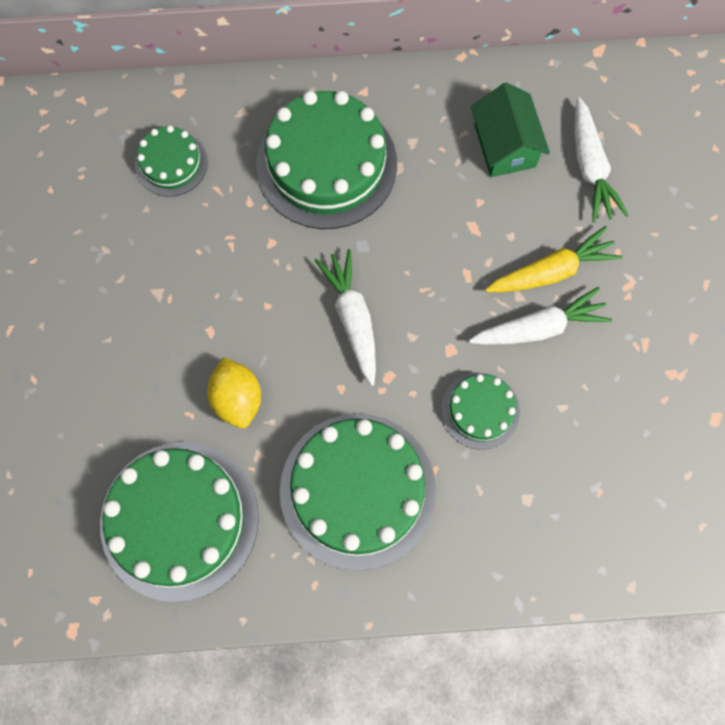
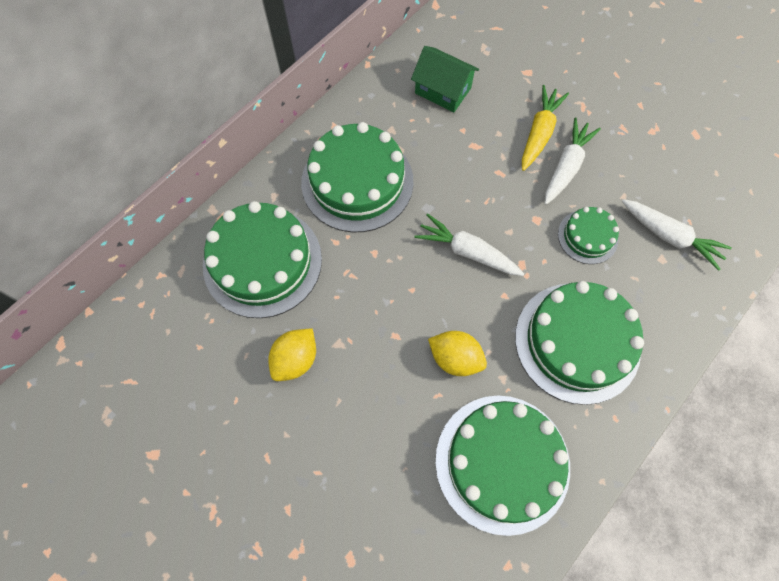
camera: 45 degrees left, 5 degrees down
(111, 273) = (296, 359): none -> yellow lemon
(171, 163) = (262, 262): green cake -> green cake, size x1.95
(590, 167) = (497, 65): white carrot -> white carrot (669, 237)

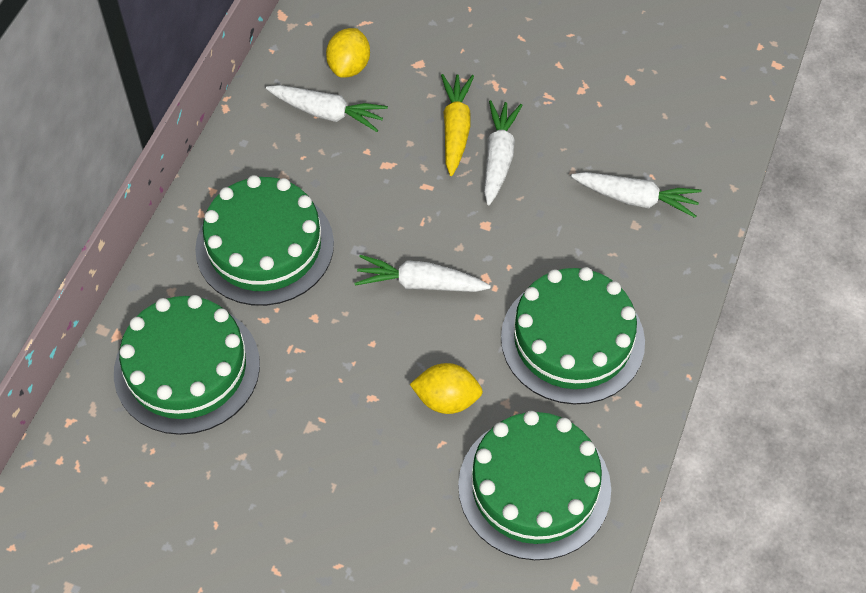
camera: 20 degrees left, 10 degrees down
(296, 359) = (268, 459): yellow lemon -> yellow lemon (349, 66)
(443, 90) = (327, 113): green house -> white carrot
(587, 236) = (547, 226): green cake -> none

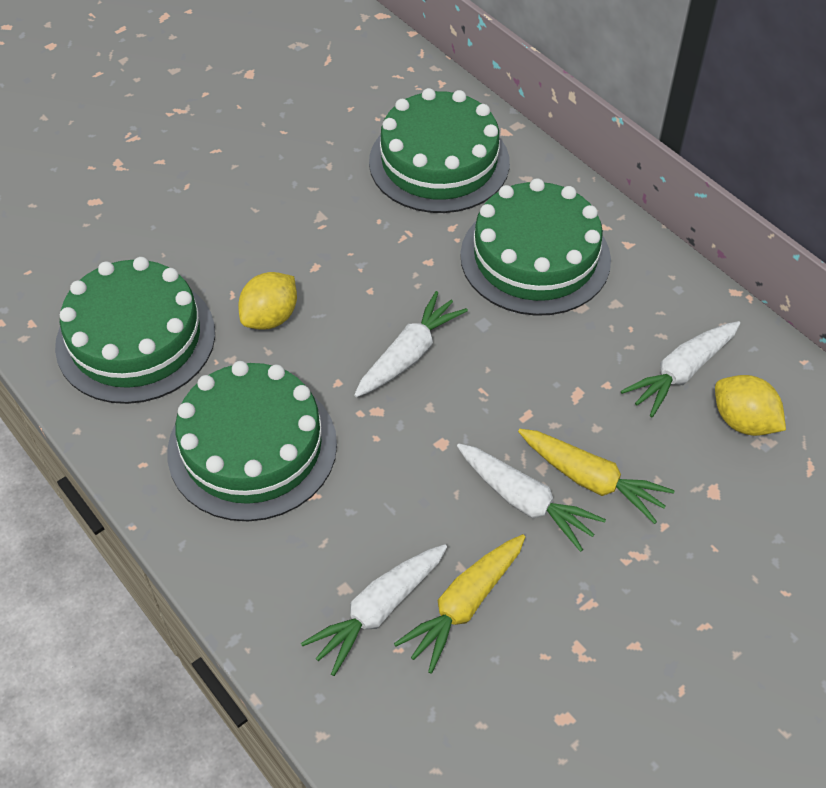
camera: 120 degrees right, 5 degrees down
(597, 157) = (464, 605): none -> yellow carrot

